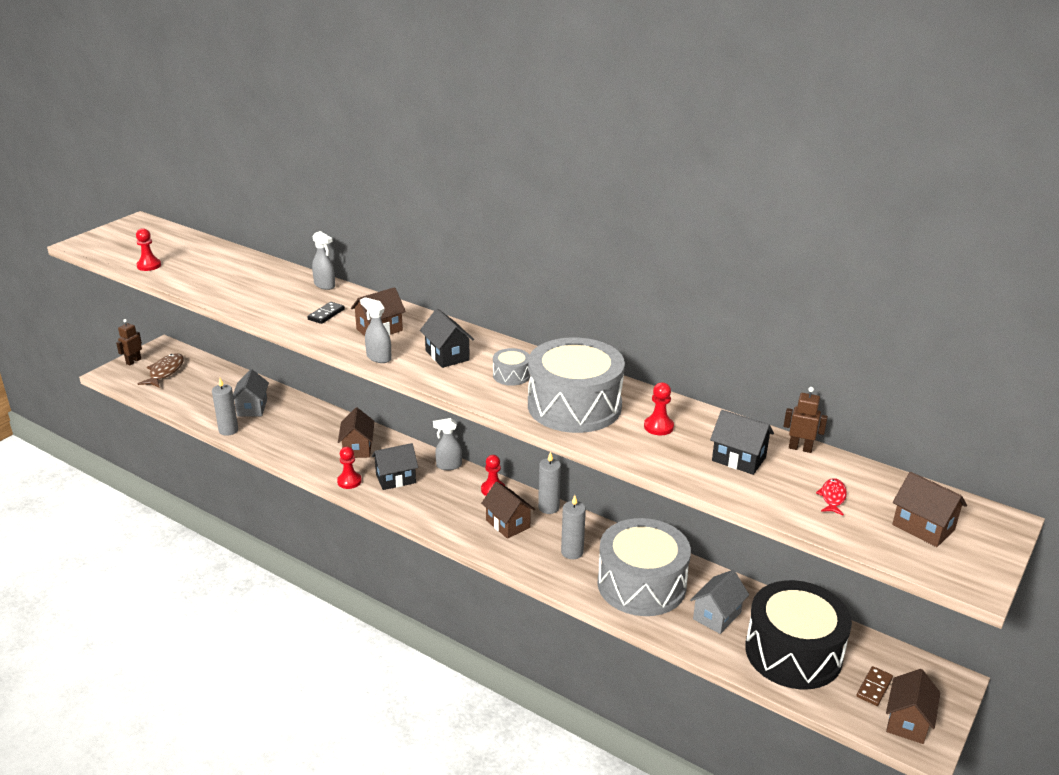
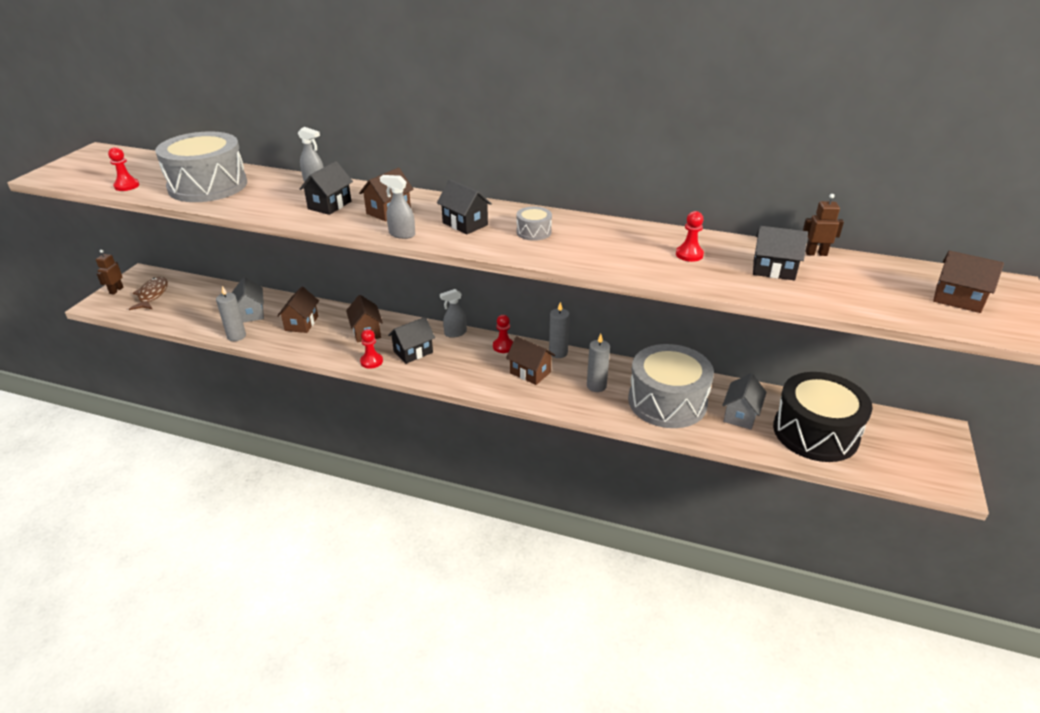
camera: 15 degrees left, 5 degrees up
(326, 314) = (329, 205): black domino -> black house
(574, 406) = (606, 248): grey drum -> grey drum (208, 186)
(832, 497) = (870, 288): red fish -> none
(874, 687) = (891, 447): brown domino -> none
(907, 722) = (931, 469): brown house -> brown house (301, 323)

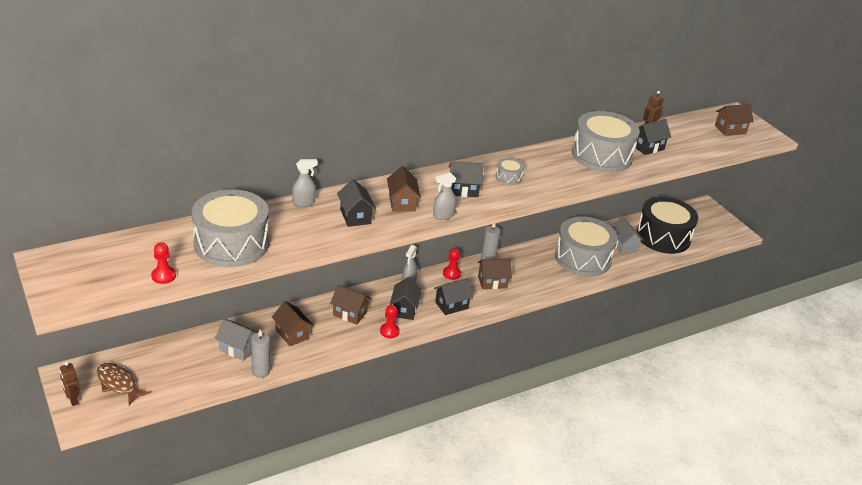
camera: 50 degrees left, 0 degrees up
(458, 371) = (451, 305): none -> black house
(596, 386) = (537, 269): grey candle -> none
(689, 254) = (601, 155): red pawn -> grey drum

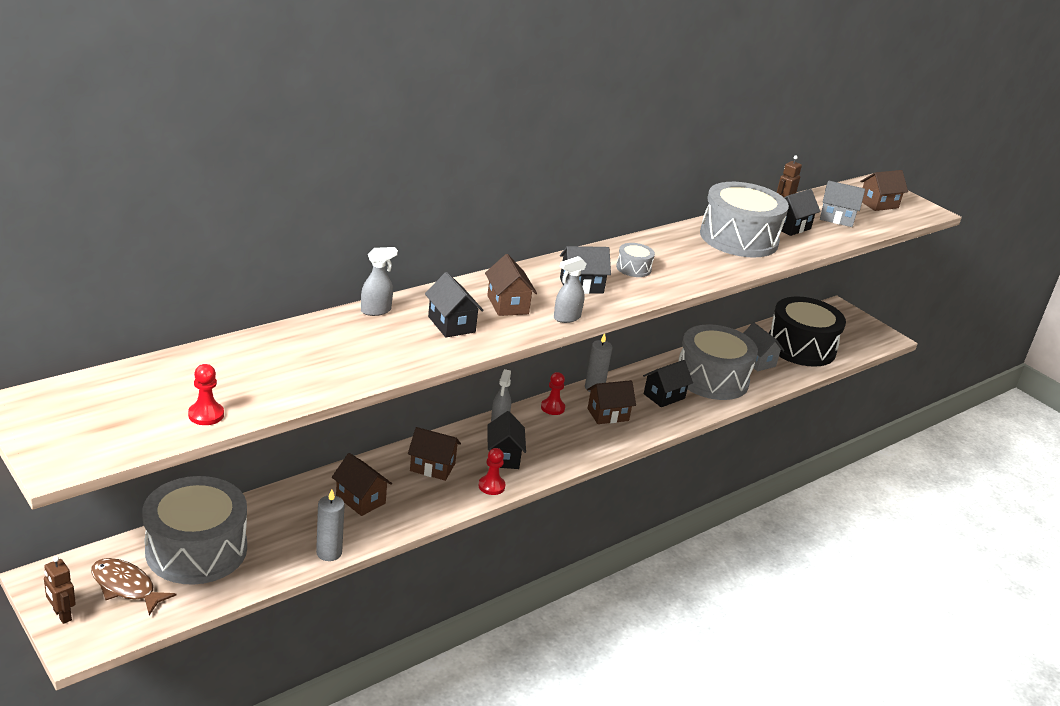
camera: 10 degrees left, 5 degrees down
(231, 244) = (291, 367): grey drum -> grey drum (196, 549)
(238, 349) = (289, 525): grey house -> grey house (836, 218)
(451, 305) = (564, 447): black house -> black house (664, 396)

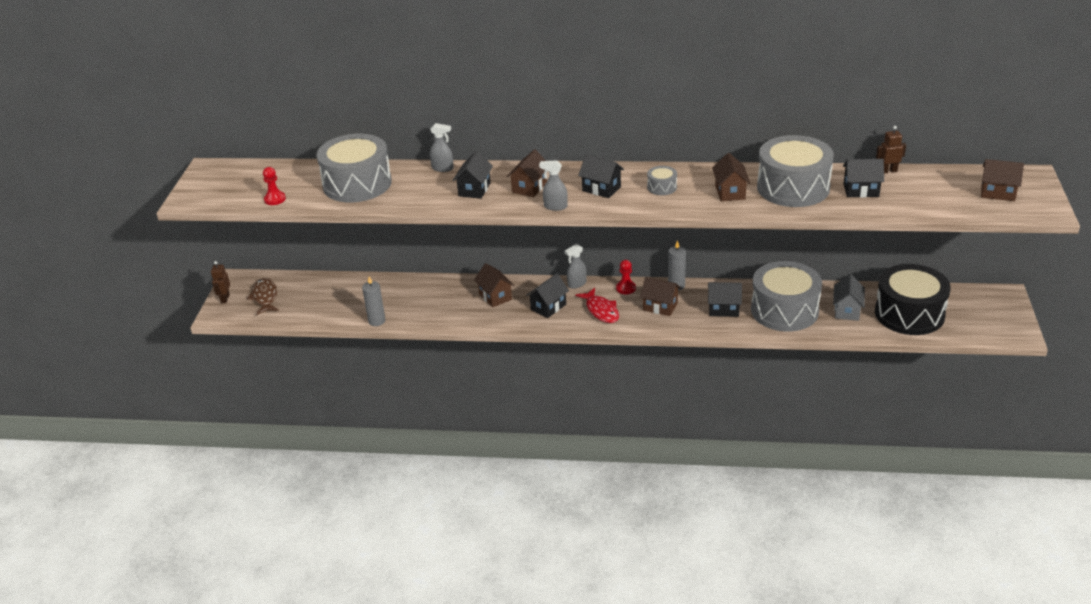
camera: 50 degrees right, 5 degrees up
(196, 549) = (316, 292): grey drum -> grey drum (357, 184)
(360, 499) = (430, 299): brown house -> brown house (730, 192)
(491, 486) = (516, 321): red pawn -> none
(560, 440) = (601, 310): none -> red fish
(836, 218) = (924, 194): grey house -> none

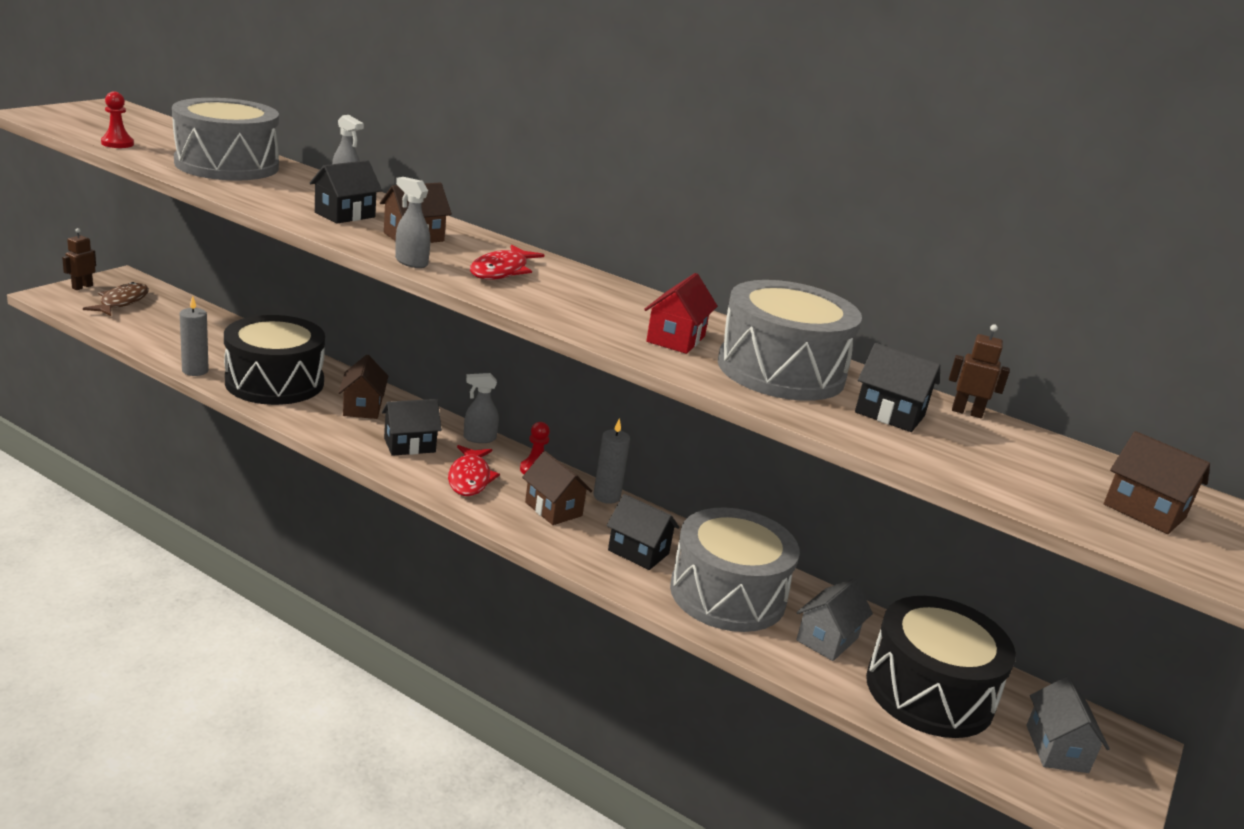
camera: 20 degrees right, 10 degrees down
(428, 305) = (274, 382): none -> black drum
(601, 189) = (501, 271): black house -> red fish
(662, 187) = (585, 299): grey drum -> none
(730, 192) = (675, 339): brown house -> red house
(978, 313) = (1056, 749): none -> grey house

